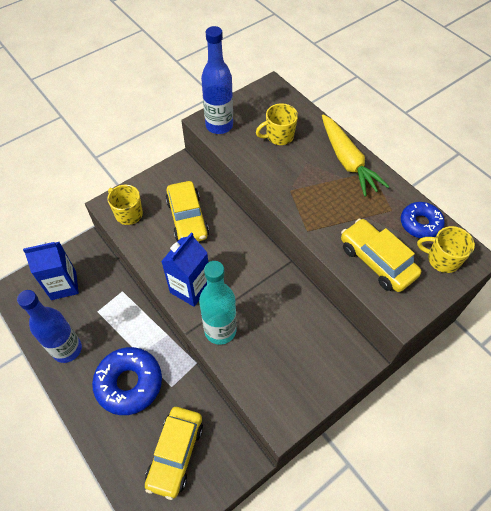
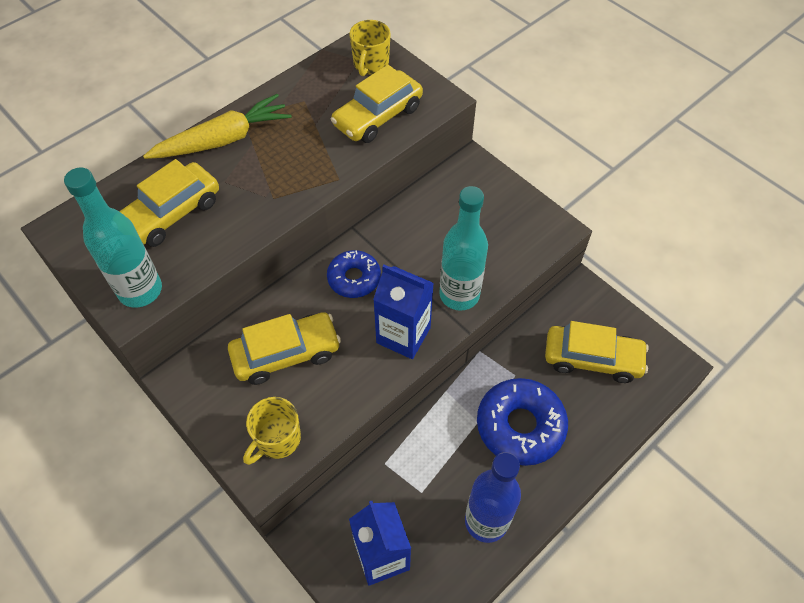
camera: 95 degrees left, 0 degrees up
(219, 125) = (140, 290): blue bottle -> turquoise bottle
(279, 136) = (171, 214): yellow mug -> yellow car
(420, 224) = (323, 78): blue donut -> blue donut (354, 278)

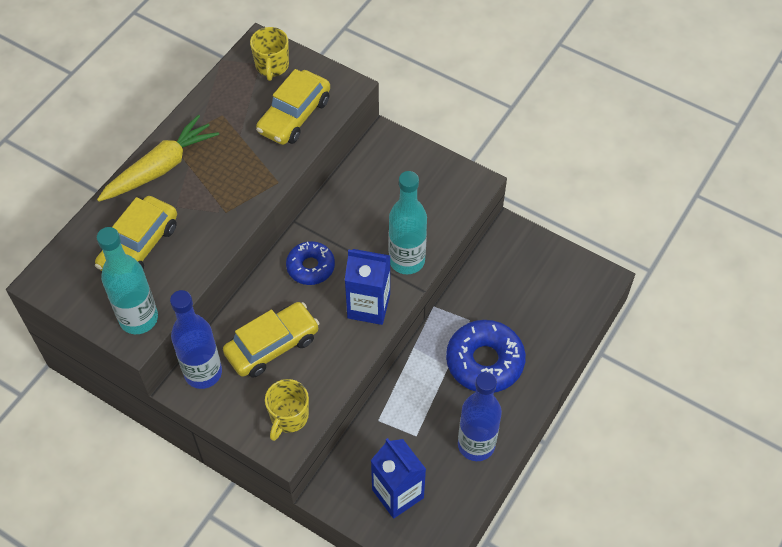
camera: 15 degrees left, 0 degrees up
(203, 366) = (203, 373): none -> blue bottle
(592, 359) = (532, 290): yellow car -> none

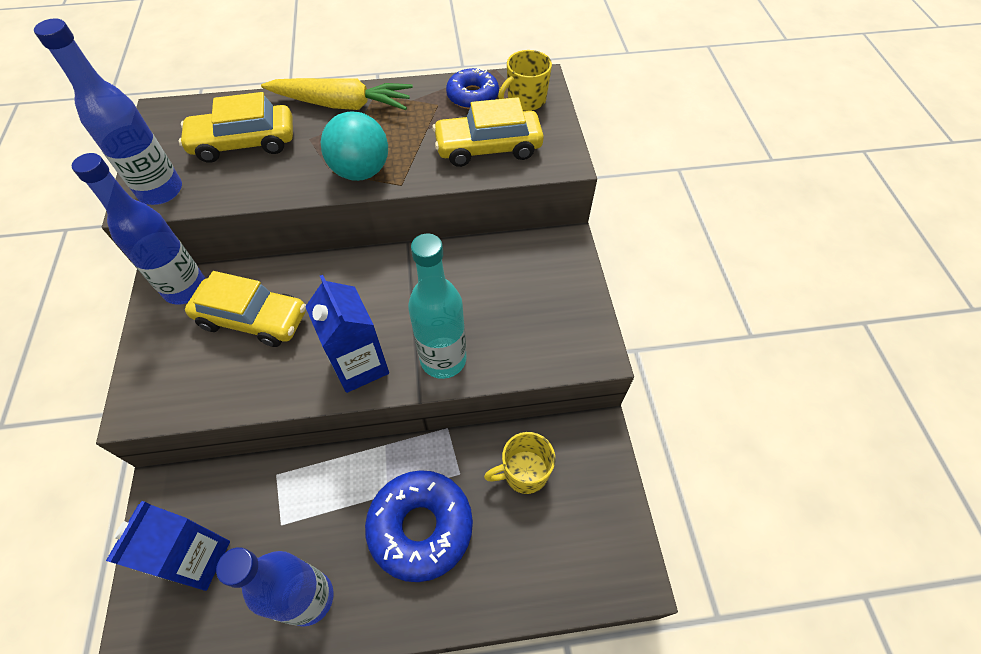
camera: 50 degrees right, 0 degrees up
(139, 318) = (161, 191): turquoise bottle -> blue bottle
(242, 195) = (361, 171): none -> turquoise ball
(288, 417) = (175, 389): yellow mug -> yellow mug (524, 472)
(310, 267) = (367, 288): blue donut -> blue donut (472, 96)

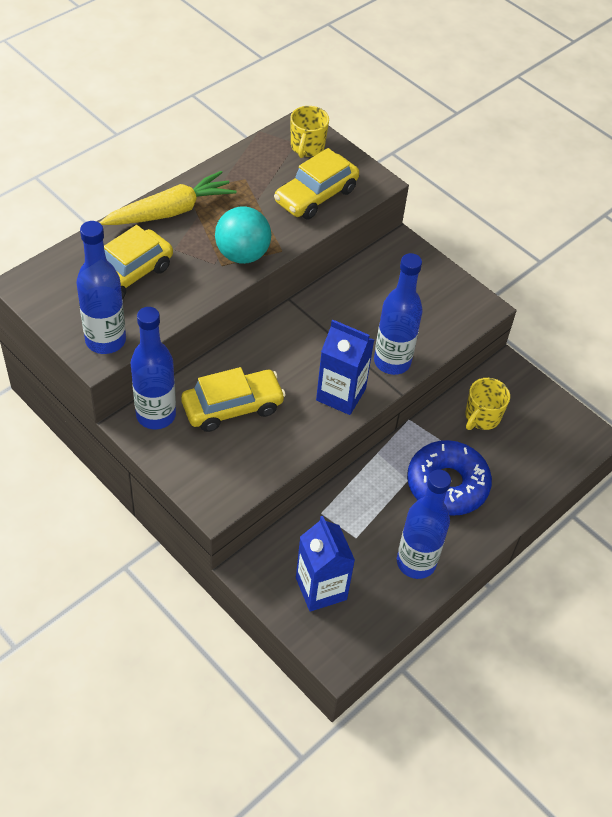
camera: 40 degrees left, 5 degrees down
(443, 359) = (392, 362): turquoise bottle -> blue bottle
(472, 96) = (264, 160): blue donut -> none

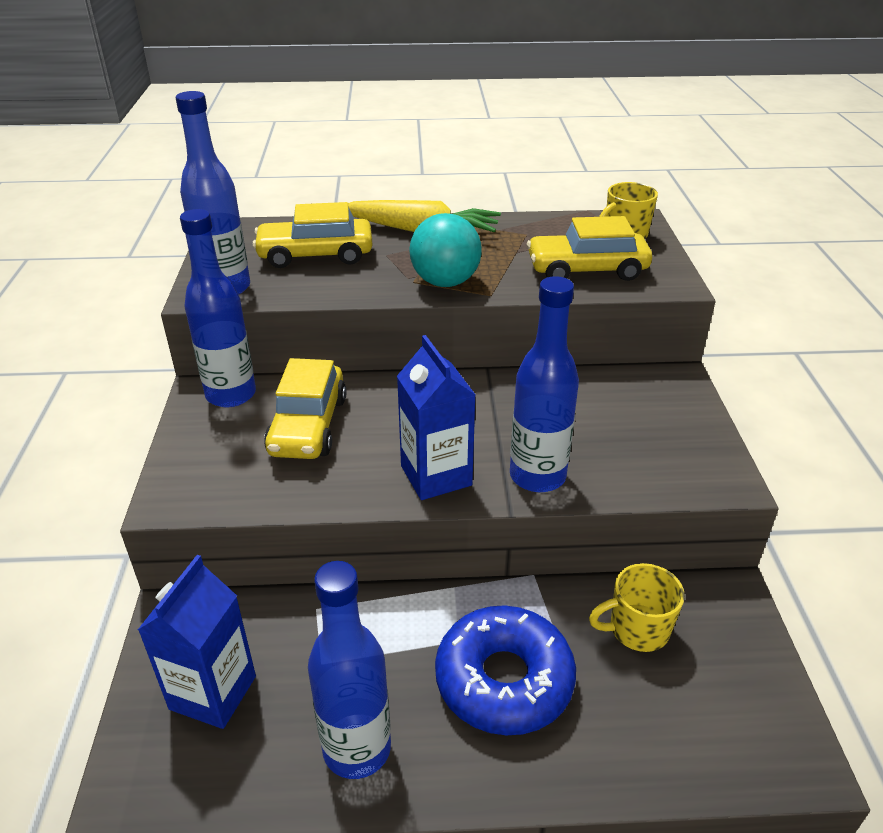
camera: 45 degrees right, 15 degrees down
(232, 407) = (308, 426): yellow car -> yellow car turned 75 degrees clockwise

